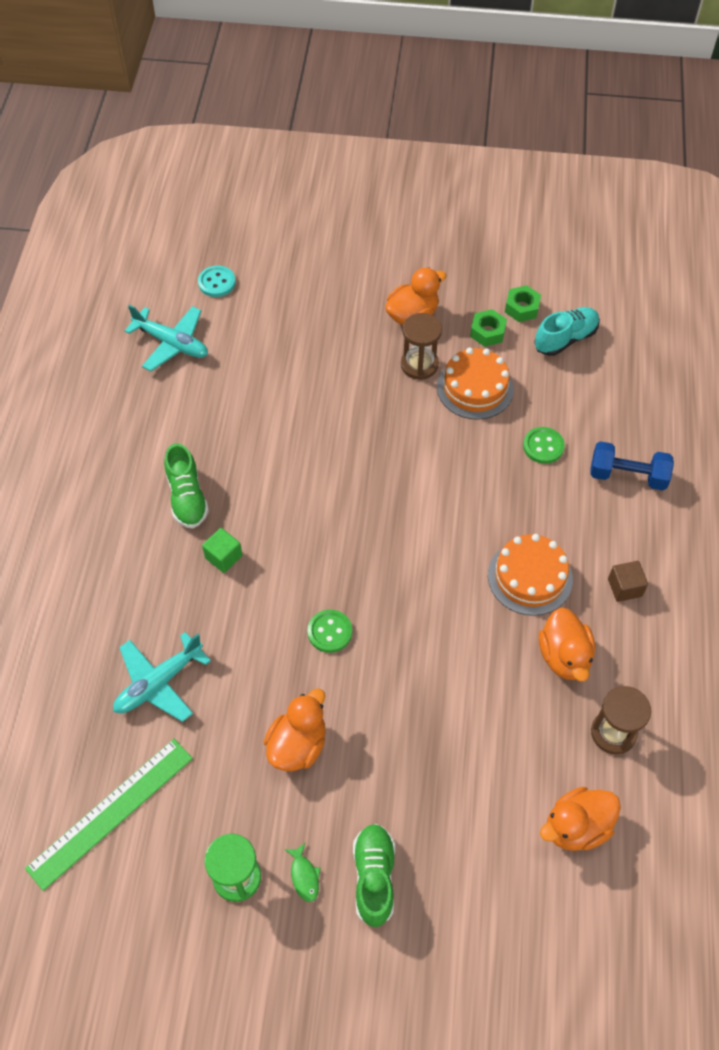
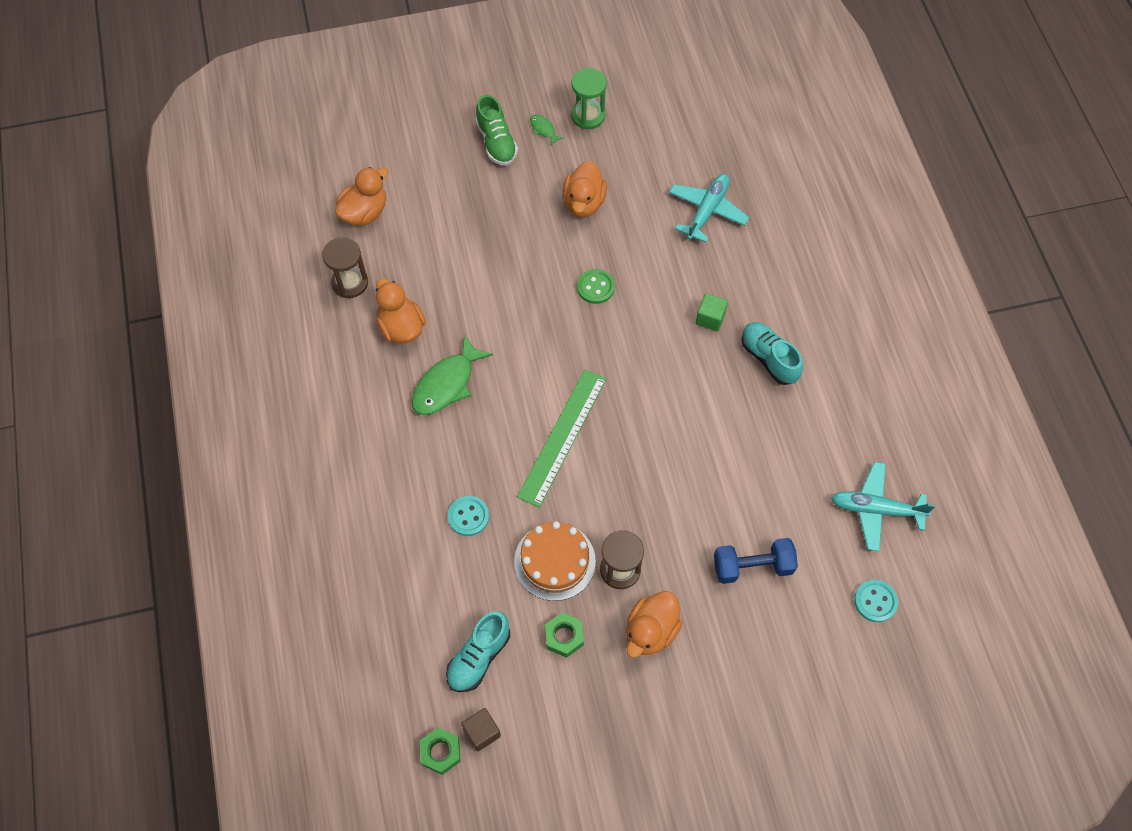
camera: 160 degrees right, 5 degrees up
(111, 812) = (692, 125): green ruler -> green ruler (562, 437)
(187, 497) = (769, 358): green shoe -> turquoise shoe
(522, 308) = (537, 684): green nut -> green nut (440, 752)
(530, 577) = (447, 384): orange cake -> green fish
(543, 446) = (468, 516): green button -> turquoise button
(624, 587) = (363, 401): brown cube -> brown cube (482, 732)
(627, 476) = (380, 511): blue dumbbell -> blue dumbbell (752, 566)

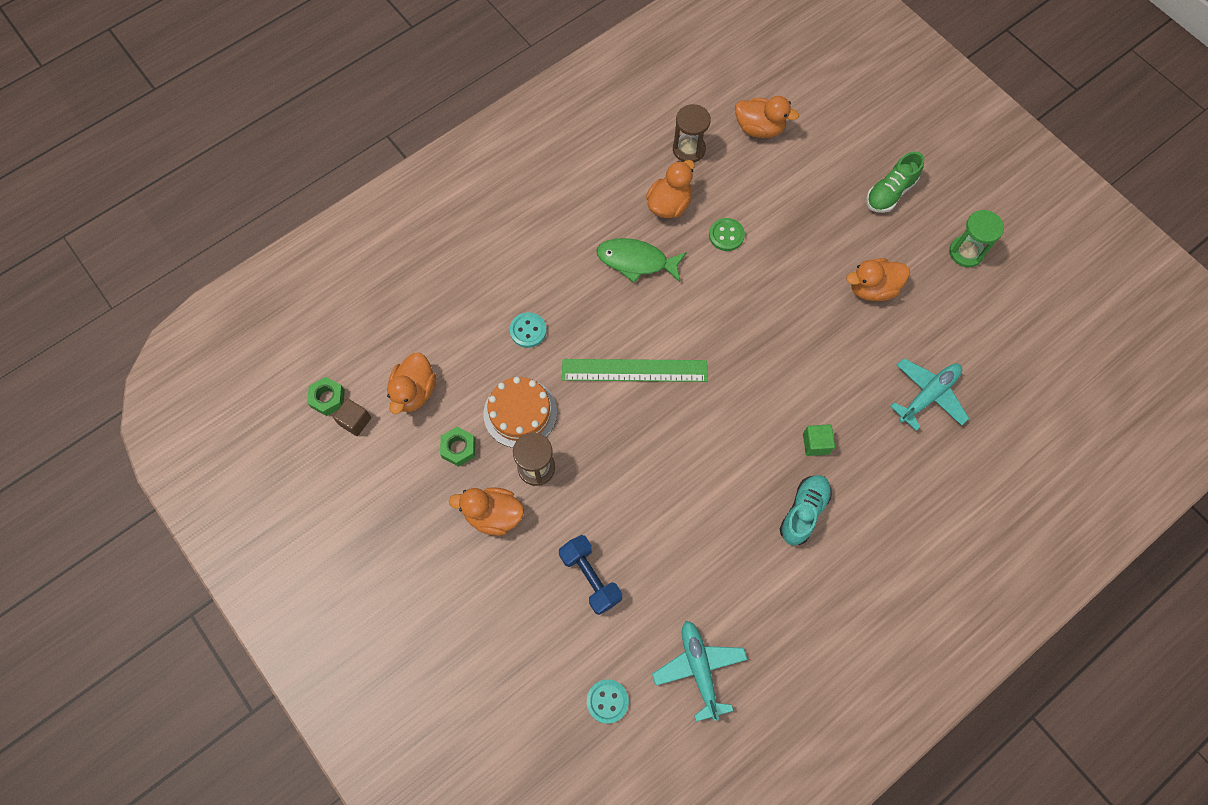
camera: 65 degrees right, 5 degrees up
(479, 657) = (414, 391): turquoise shoe -> orange duck
(543, 129) = (927, 223): green fish -> none
(595, 287) = (792, 335): green button -> green button (726, 235)
(707, 211) = (928, 395): turquoise plane -> turquoise plane turned 45 degrees counterclockwise

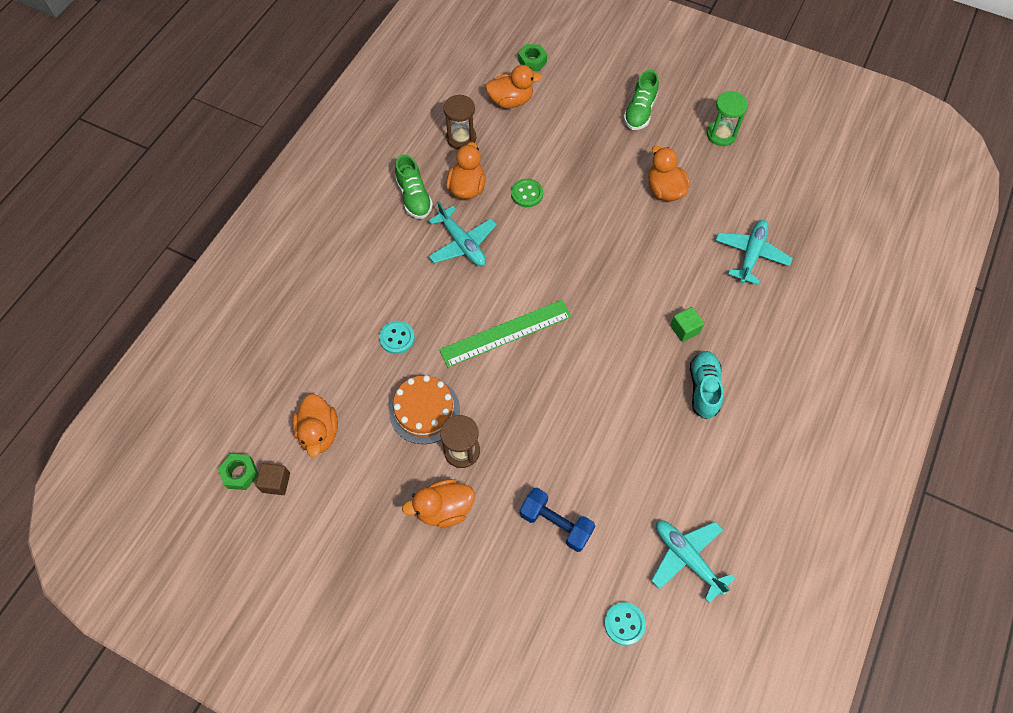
camera: 25 degrees left, 5 degrees down
(458, 448) = (384, 465): green nut -> green nut (532, 61)
(612, 194) = (414, 197): none -> green shoe
(636, 261) = (462, 243): green fish -> turquoise plane
(872, 288) = (664, 190): orange duck -> orange duck turned 105 degrees clockwise

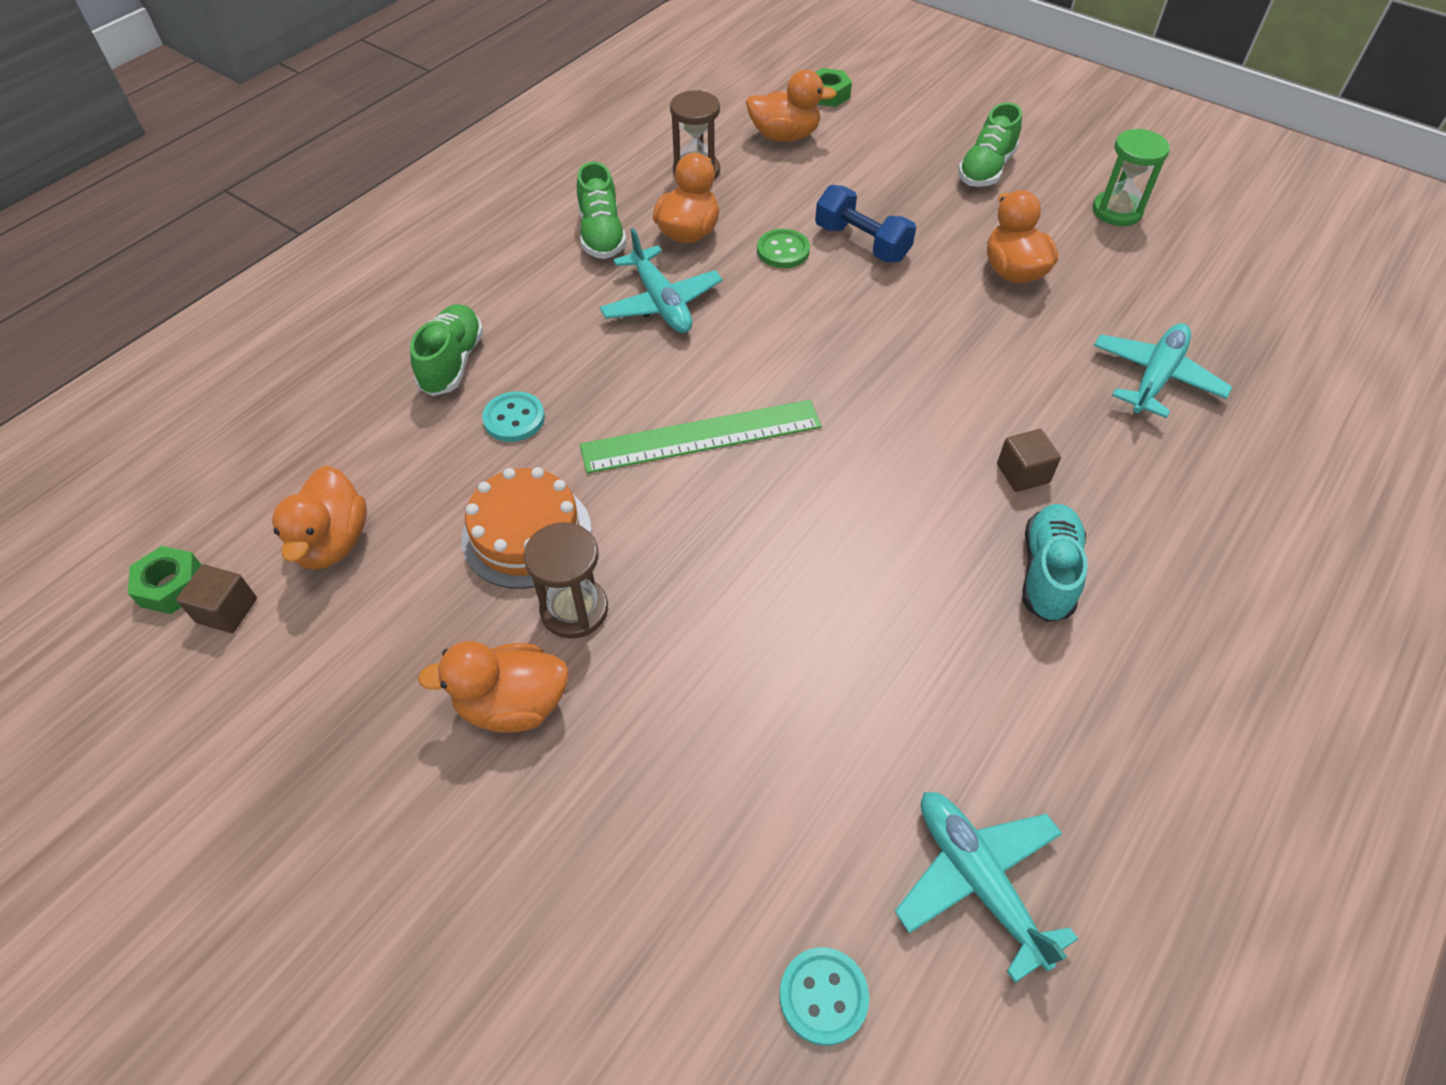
camera: 10 degrees right, 10 degrees down
(350, 305) = (452, 363): none -> green shoe
(556, 523) = (720, 767): blue dumbbell -> blue dumbbell (862, 243)
(684, 329) = (1023, 473): green cube -> brown cube

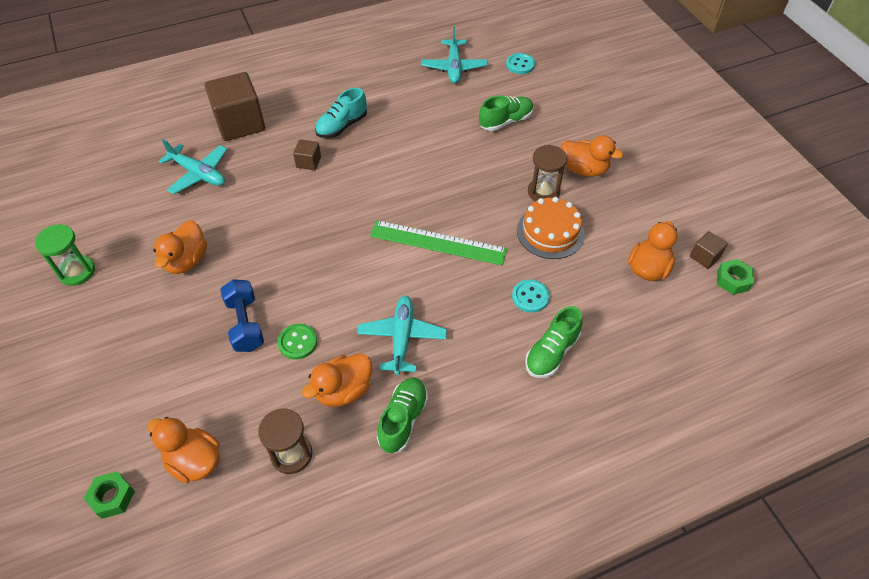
camera: 150 degrees left, 0 degrees up
(986, 169) = (103, 346): green shoe -> green shoe (505, 121)
(1155, 377) = (198, 174): turquoise plane -> turquoise plane turned 120 degrees counterclockwise
(1217, 489) = (240, 123): none -> brown cube

